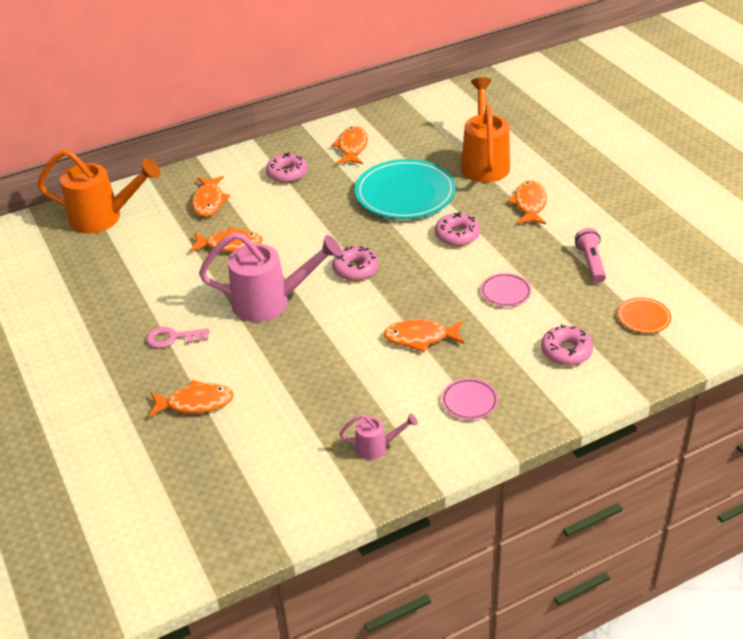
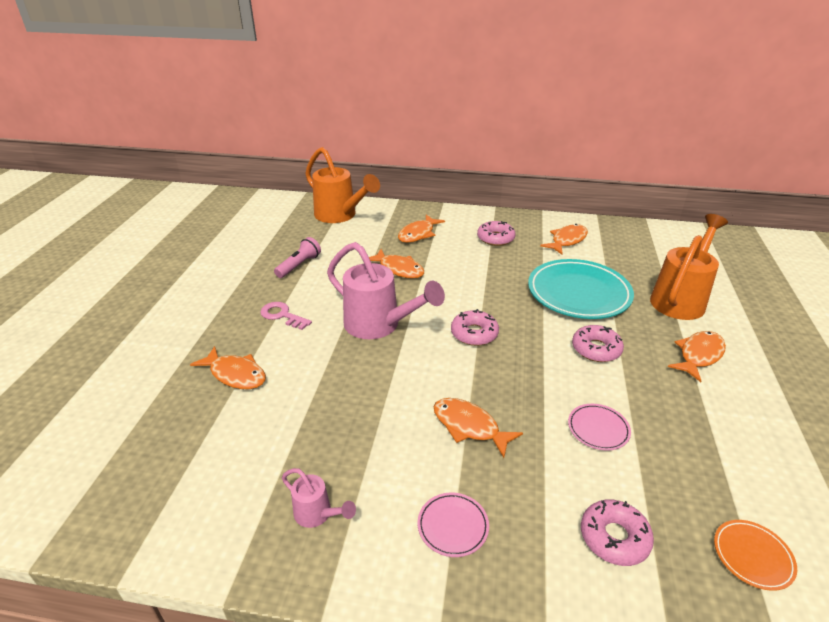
camera: 35 degrees right, 5 degrees down
(590, 263) = (726, 449): pink flashlight -> pink flashlight (299, 265)

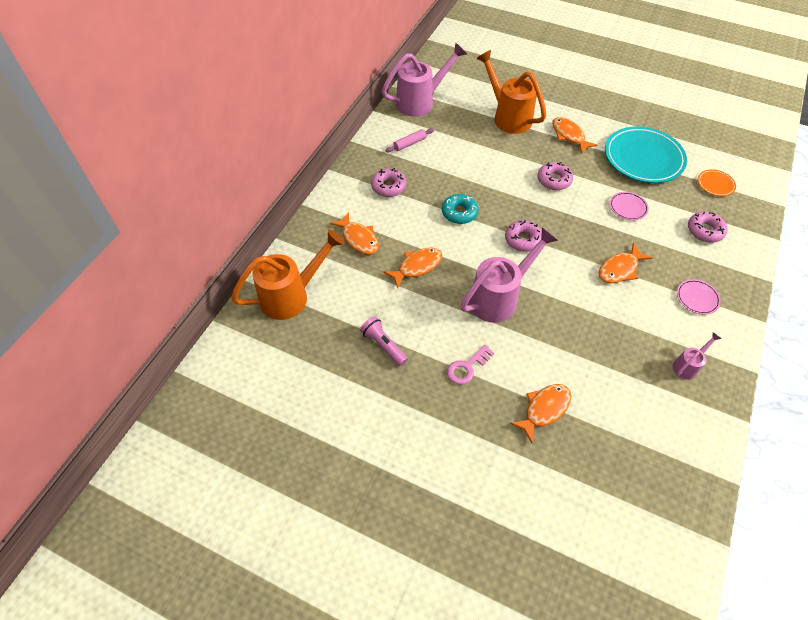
camera: 75 degrees left, 20 degrees up
(488, 284) = (459, 213): none -> turquoise donut
(567, 240) = (409, 144): orange fish -> pink rolling pin
(578, 293) = (487, 165): turquoise plate -> turquoise plate (643, 158)
(640, 237) = (421, 101): none -> pink watering can

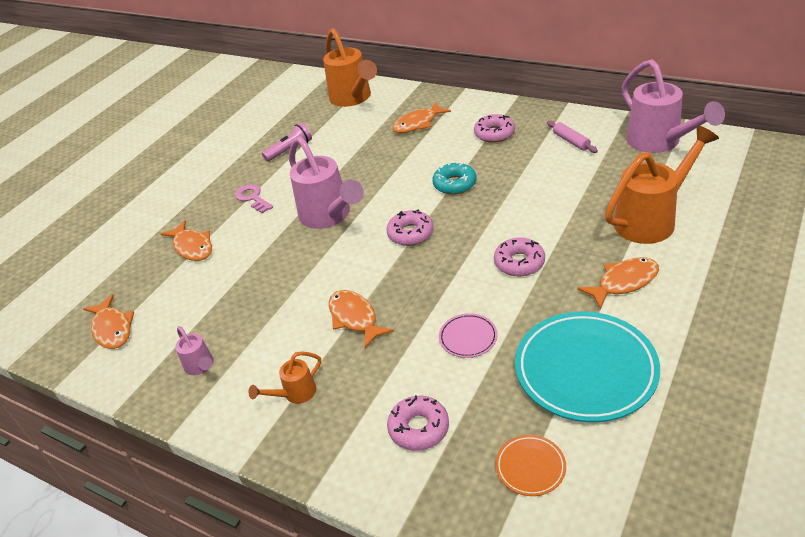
camera: 100 degrees right, 15 degrees down
(417, 266) = (378, 161): orange fish -> orange fish (112, 328)
(697, 298) = (295, 394): pink plate -> orange watering can

